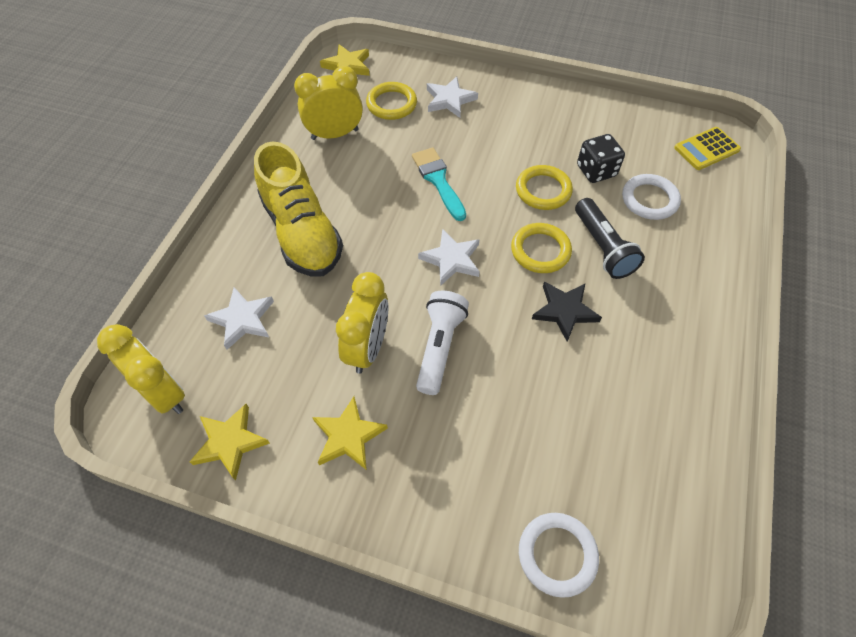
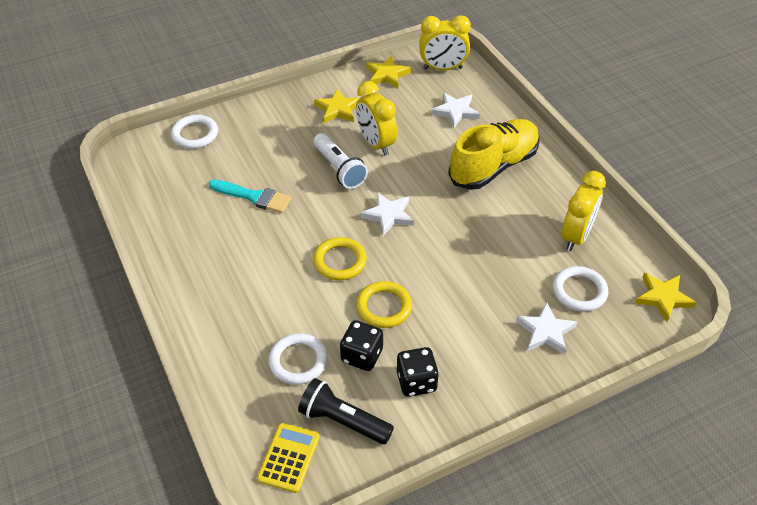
camera: 135 degrees right, 10 degrees down
(302, 232) = (493, 166): yellow shoe -> yellow shoe turned 120 degrees clockwise
(391, 104) = (579, 291): yellow ring -> white ring
(438, 180) = (462, 258): turquoise brush -> turquoise brush (254, 197)
(564, 311) = (287, 235): black star -> none
(573, 131) = (416, 382): none -> black dice
(603, 248) = (300, 294): black flashlight -> black flashlight (343, 421)

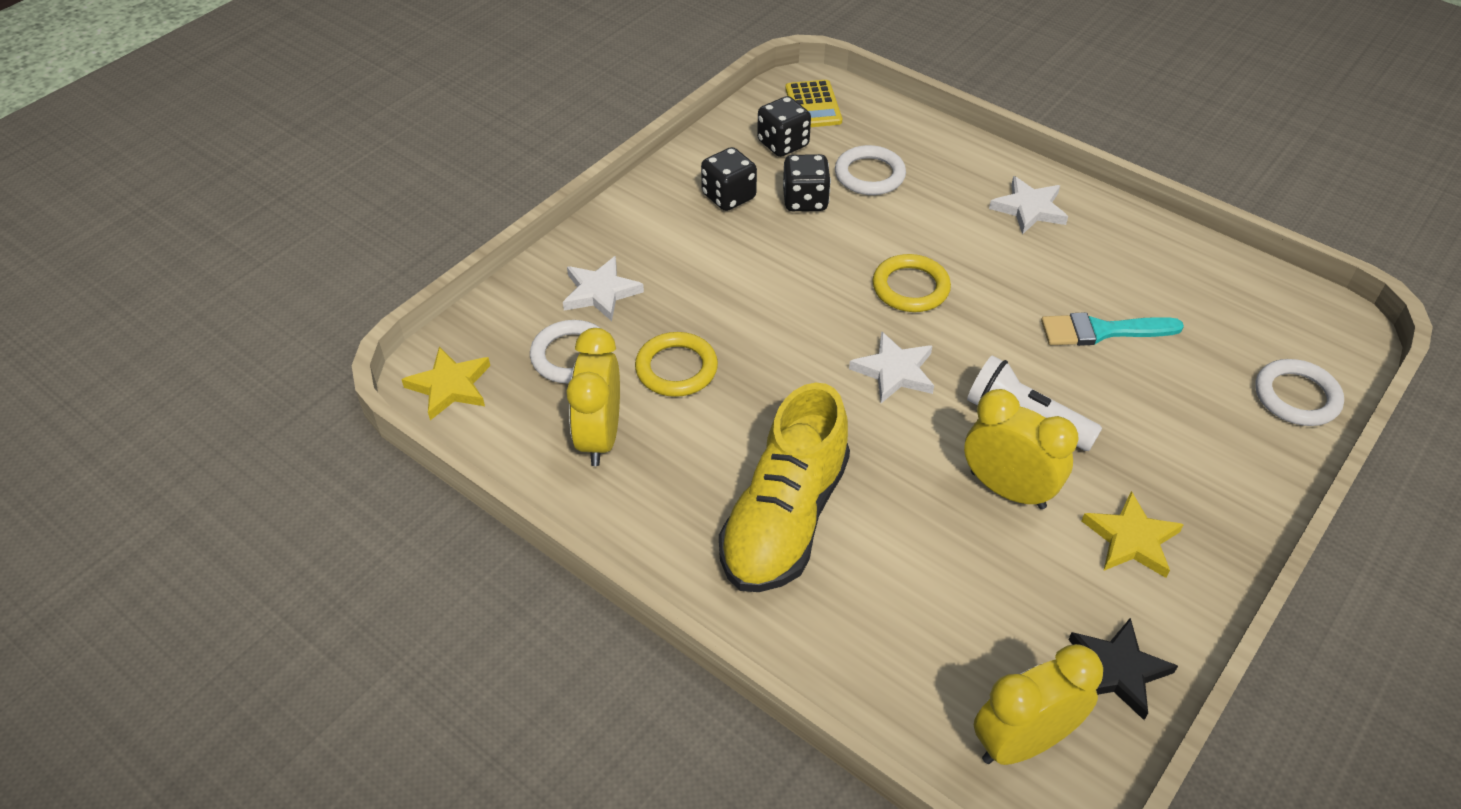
camera: 155 degrees right, 0 degrees up
(343, 421) = (783, 144): black flashlight -> black dice
(384, 307) = (815, 255): yellow ring -> yellow ring (676, 368)
(387, 75) = (1117, 670): yellow star -> black star
(455, 111) = (921, 622): white star -> white star (1029, 209)

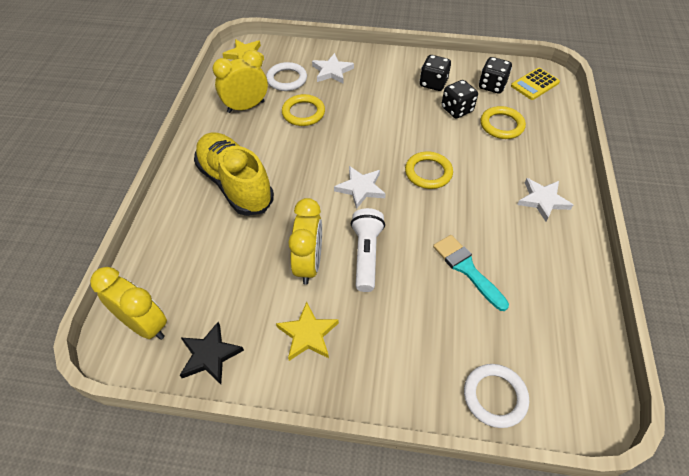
camera: 60 degrees right, 5 degrees up
(784, 519) = (235, 184): yellow shoe -> yellow shoe turned 60 degrees clockwise
(869, 175) = (501, 125): white ring -> yellow ring

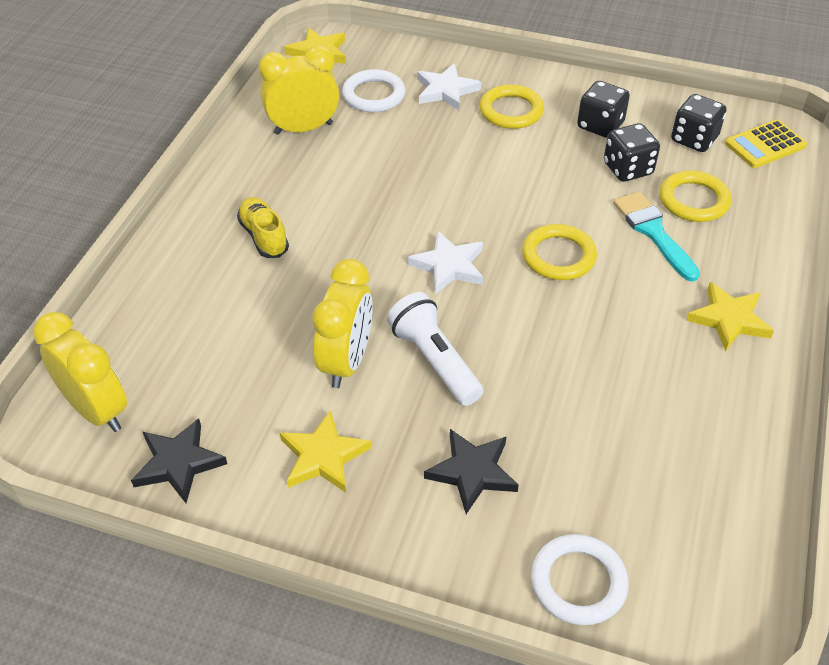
camera: 10 degrees right, 5 degrees down
(235, 184) = (264, 236): yellow shoe -> yellow shoe, size x0.50
(303, 113) = (388, 147): yellow ring -> yellow ring (511, 111)
(366, 255) = (434, 360): white flashlight -> white flashlight turned 45 degrees counterclockwise
(408, 329) = (472, 472): none -> black star
(467, 269) = (582, 401): turquoise brush -> turquoise brush (653, 232)
(543, 200) = (729, 319): white star -> yellow star

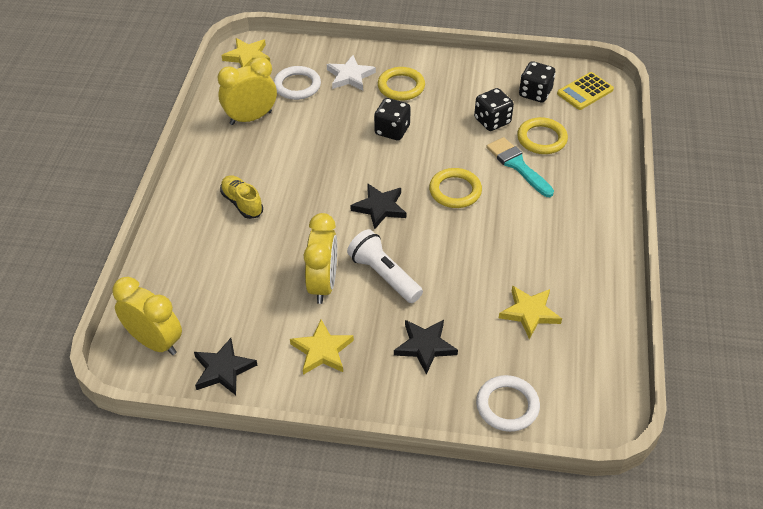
camera: 10 degrees left, 0 degrees up
(449, 266) = (380, 207): white star -> black star
(600, 125) = (467, 90): black dice -> black dice (392, 130)
(729, 319) = (578, 220): yellow star -> yellow star (529, 313)

